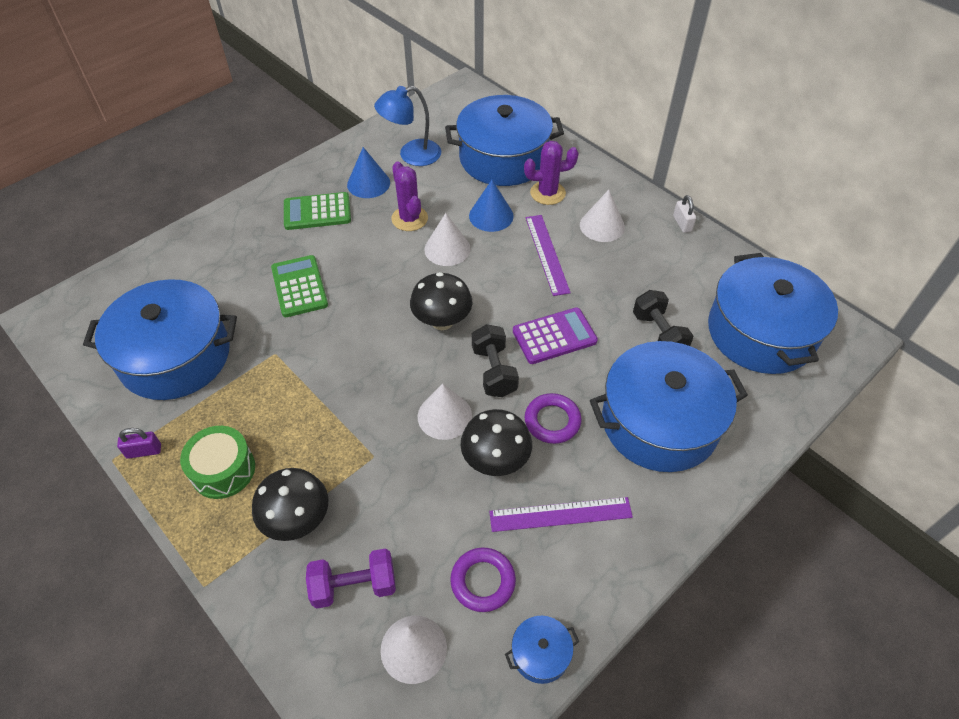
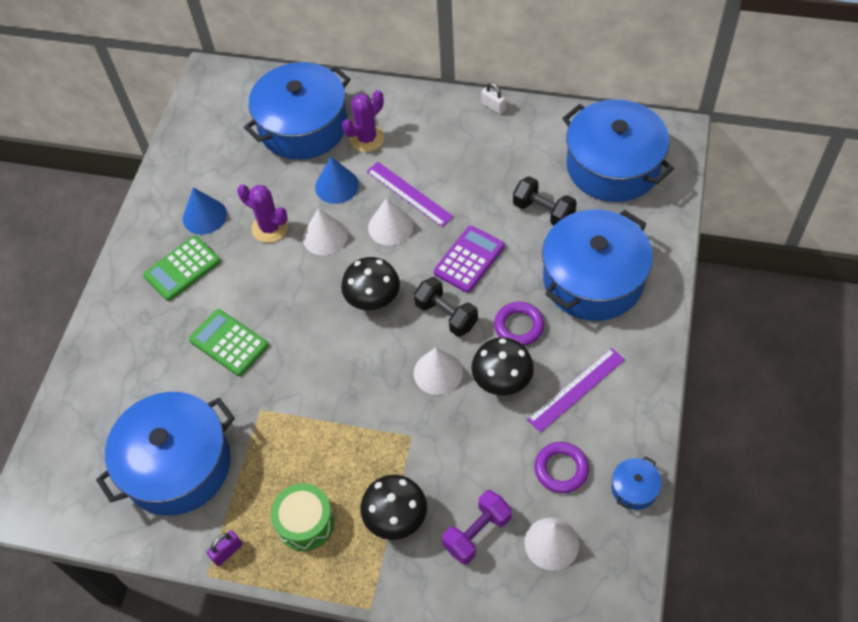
camera: 30 degrees left, 5 degrees up
(411, 155) = (219, 168): blue lamp -> none
(602, 226) = (433, 144): white cone -> white cone (390, 226)

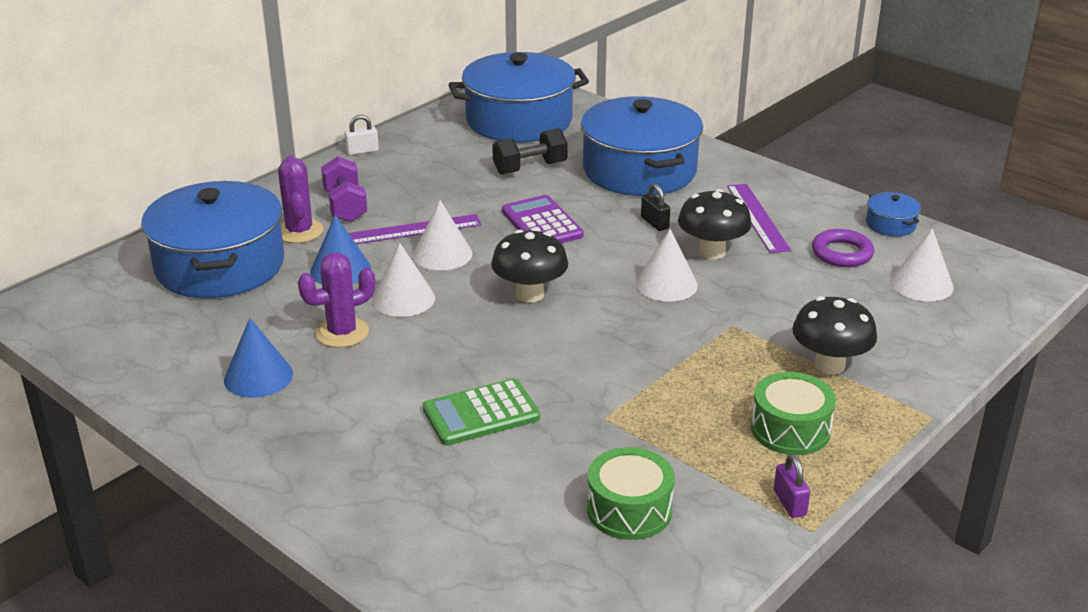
camera: 65 degrees left, 25 degrees down
(177, 465) = (629, 510): blue pot -> green drum
(182, 268) = (321, 418): green calculator -> none
(446, 315) = (598, 257): black dumbbell -> none
(477, 533) = (882, 321): purple dumbbell -> purple dumbbell (345, 206)
(519, 326) = (654, 223): purple ring -> black padlock

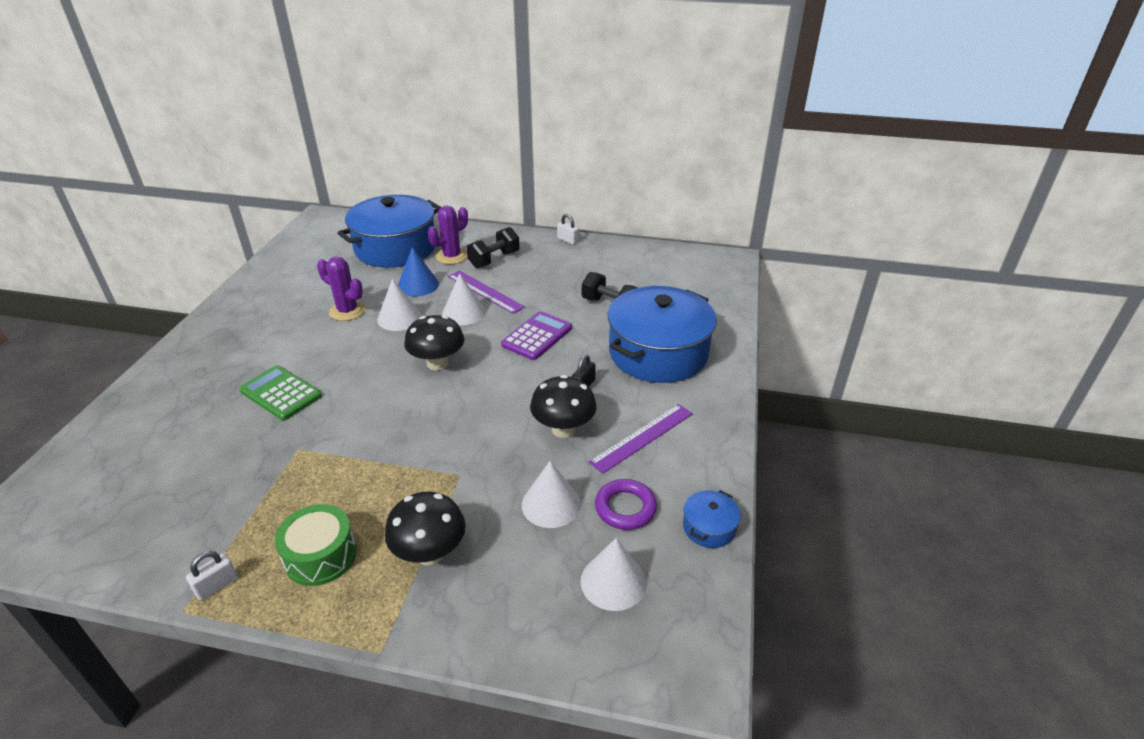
camera: 60 degrees right, 5 degrees up
(258, 376) = (287, 302): blue cone -> none
(345, 206) = (494, 259): purple dumbbell -> black dumbbell
(519, 120) = (675, 278): blue pot -> none
(629, 510) = (188, 497): green drum -> none
(666, 284) = (496, 421): white cone -> white cone (551, 504)
(789, 503) = (217, 585): purple padlock -> white padlock

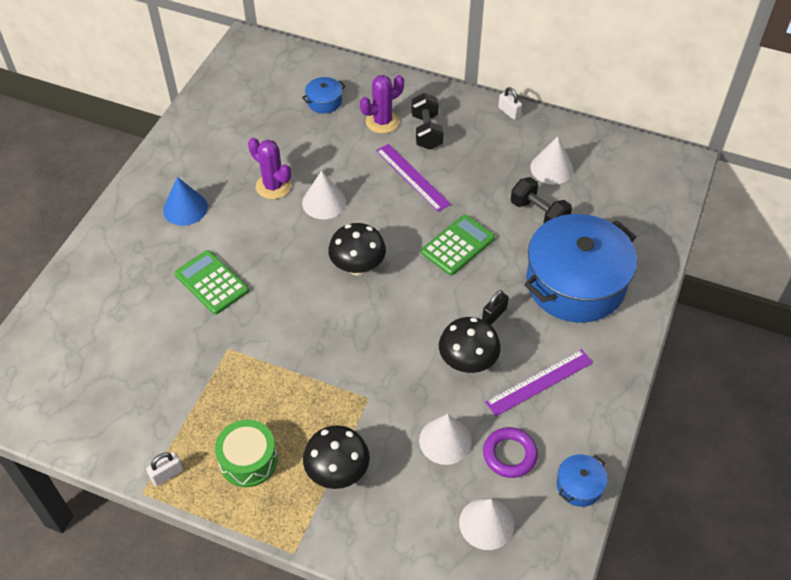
camera: 10 degrees right, 15 degrees up
(395, 248) = (324, 101): blue pot -> blue pot, size x0.41
(418, 285) = (345, 159): blue cone -> blue cone (185, 208)
(464, 312) = (388, 203): white cone -> white cone (551, 168)
(494, 259) = (426, 132): black dumbbell -> black dumbbell turned 60 degrees counterclockwise
(537, 336) = (458, 245): purple calculator -> green calculator

